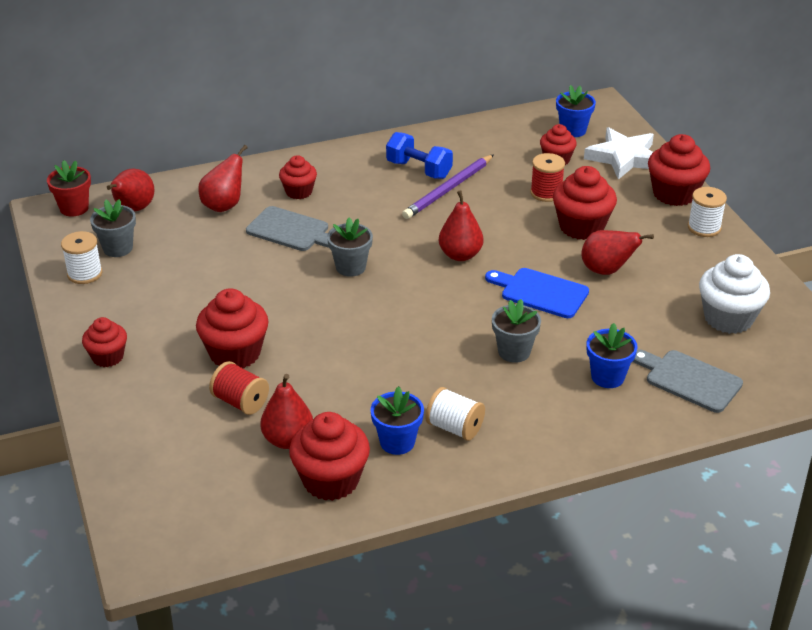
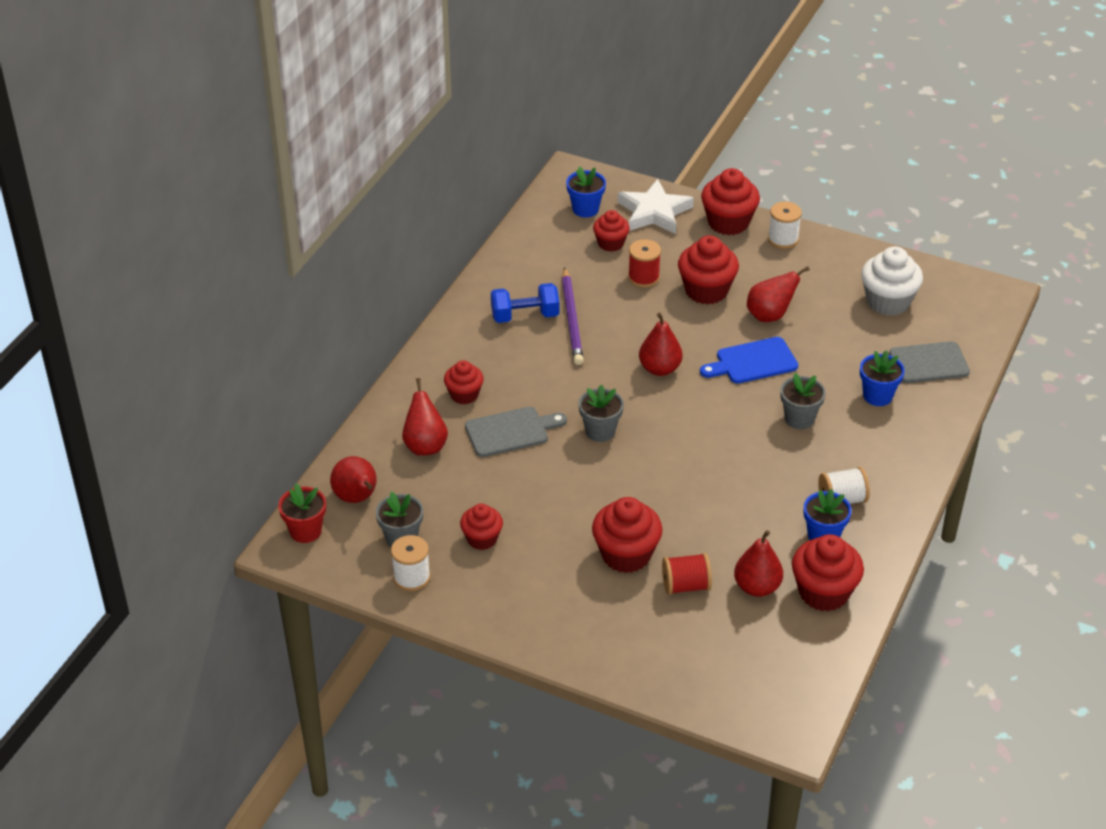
camera: 45 degrees left, 5 degrees up
(108, 357) = (541, 625): red cupcake -> red cupcake (482, 539)

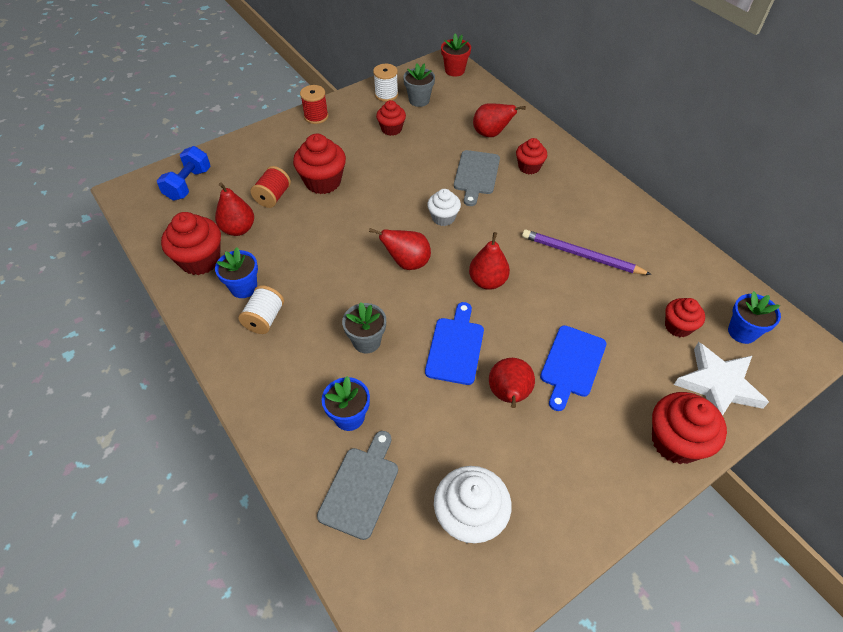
camera: 120 degrees right, 10 degrees up
(357, 498) = (466, 95): red pear -> red pear (407, 263)
(525, 316) = (601, 230): blue dumbbell -> blue dumbbell (188, 184)
(600, 431) = (443, 217): grey flower pot -> white cupcake
(643, 277) = (615, 327): red spool -> red spool (316, 116)
(706, 291) = (572, 364): red cupcake -> blue cutting board
(783, 239) = (625, 478): white spool -> none

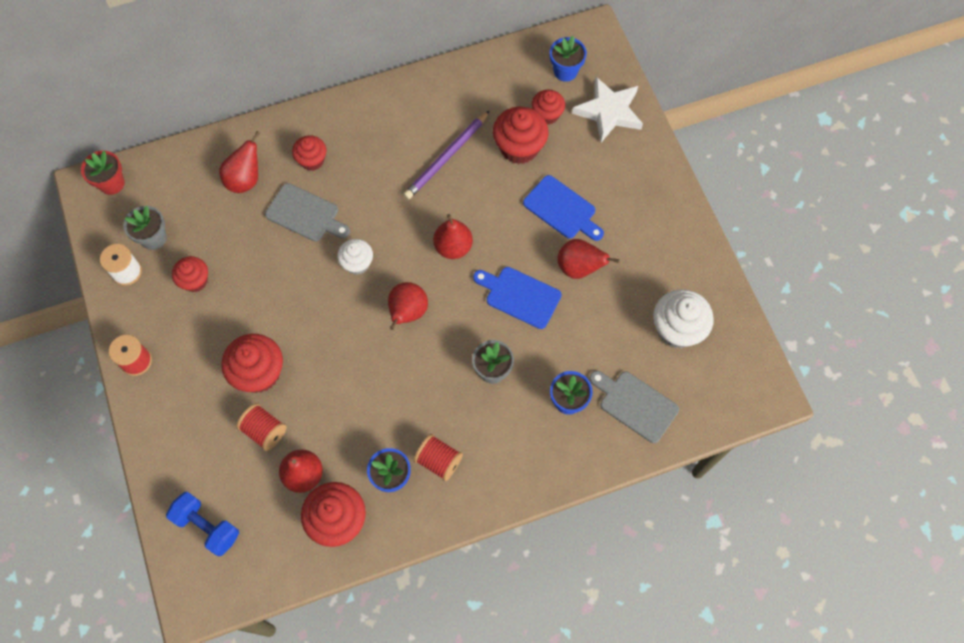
camera: 75 degrees left, 15 degrees up
(264, 319) = (439, 461): white spool -> red spool
(675, 441) = (649, 163): red cupcake -> red cupcake (519, 147)

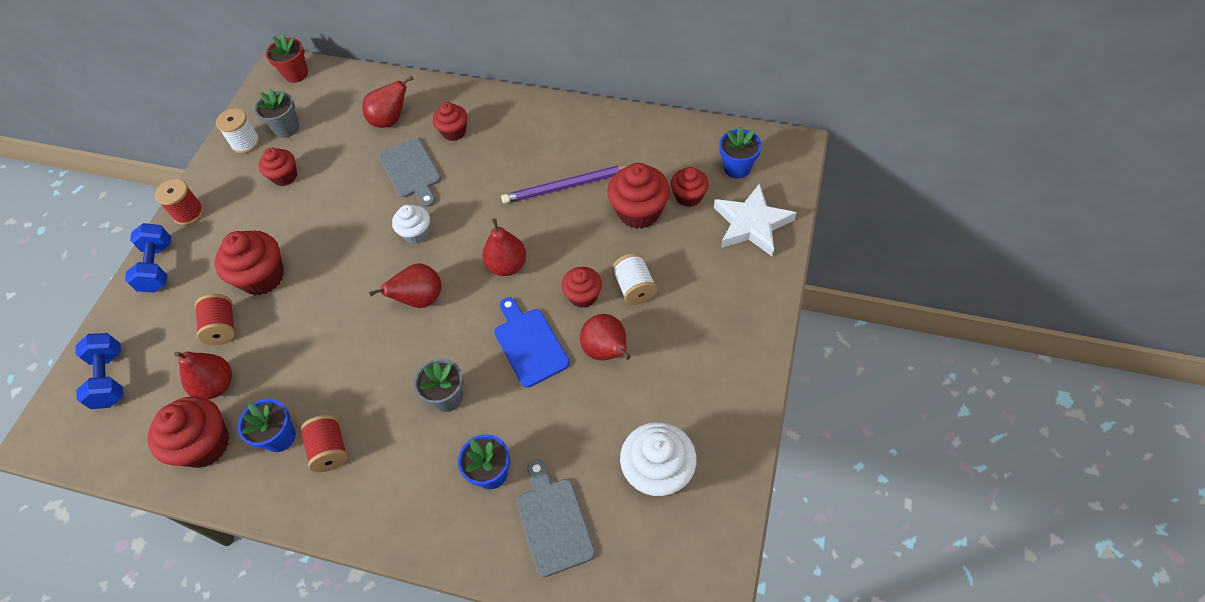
camera: 40 degrees right, 10 degrees down
(156, 420) = (158, 267): none -> blue dumbbell
(530, 237) = (583, 296): none -> red cupcake
(562, 209) = (634, 287): blue cutting board -> white spool

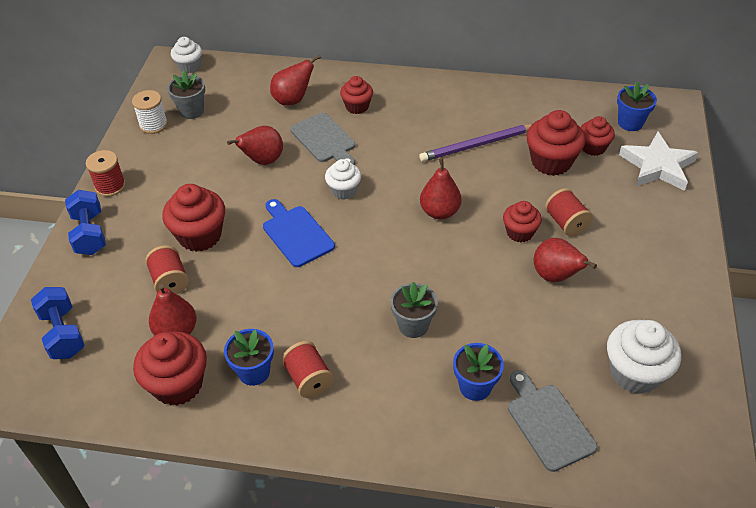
camera: 10 degrees left, 10 degrees down
(285, 176) = (200, 150): red cupcake -> none
(296, 74) = (189, 66): red flower pot -> white cupcake
(420, 299) = (363, 245): red pear -> red pear (263, 161)
(529, 344) = (480, 275): blue cutting board -> blue cutting board (296, 234)
(634, 287) = (566, 223): white spool -> red spool

